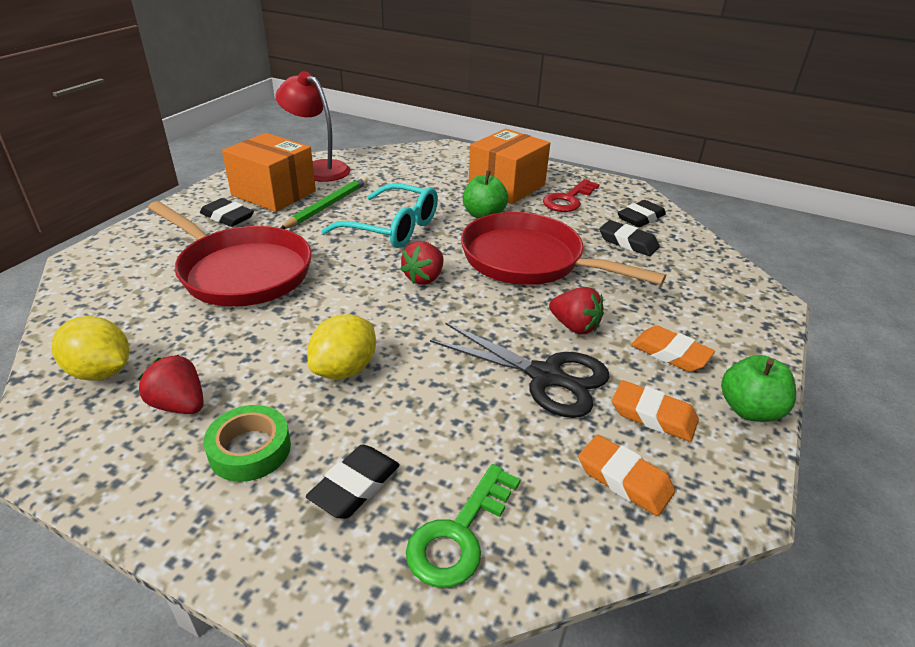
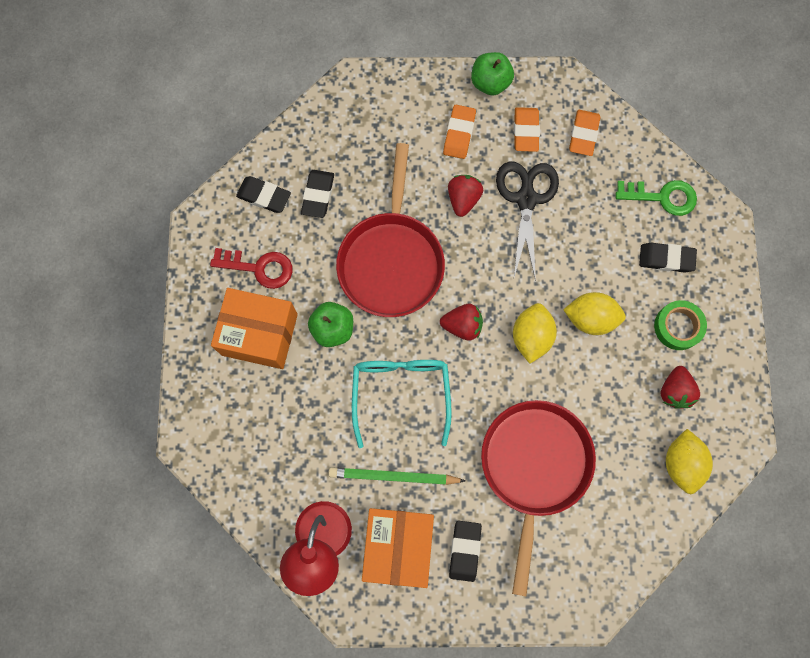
camera: 115 degrees left, 40 degrees up
(369, 316) = (531, 336): none -> yellow lemon

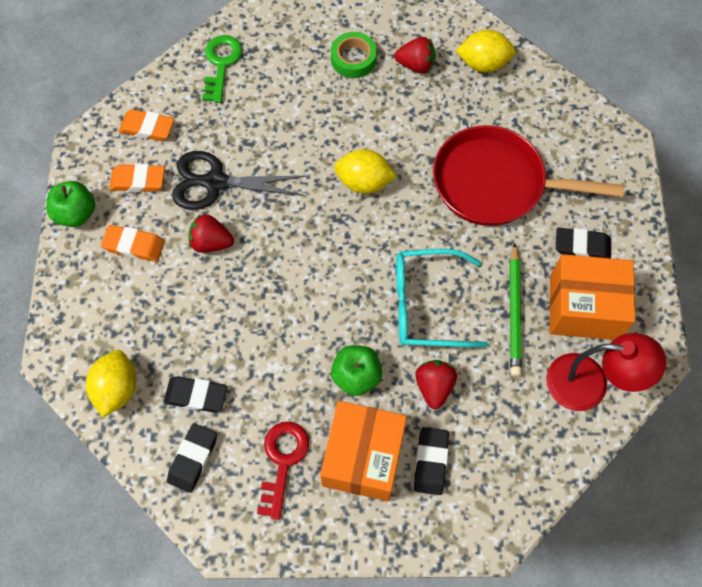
camera: 90 degrees left, 10 degrees down
(391, 260) = (278, 315): red pan -> none
(462, 325) = (352, 245): red strawberry -> red strawberry (434, 386)
(590, 318) = (345, 130): yellow lemon -> yellow lemon (117, 389)
(666, 259) = (285, 64): black eraser -> black eraser (430, 462)

